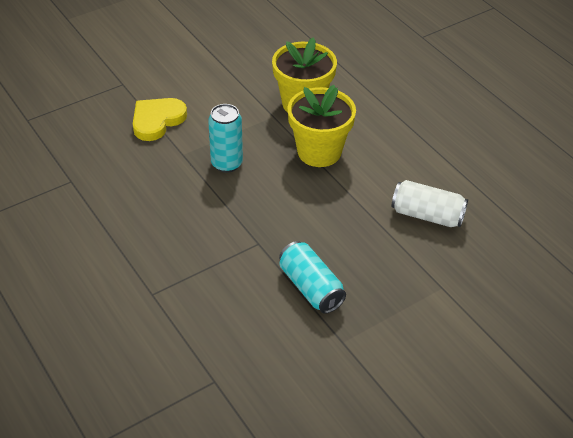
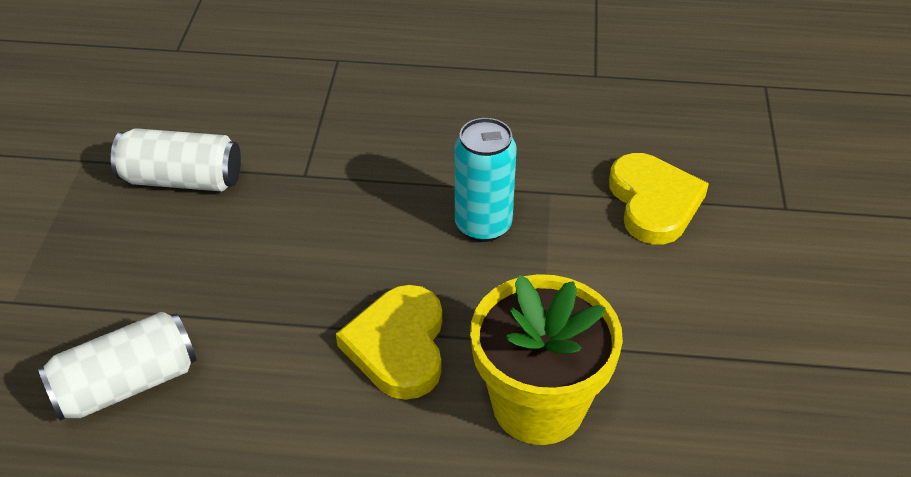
camera: 130 degrees right, 0 degrees up
(311, 287) = (182, 179): turquoise can -> white can
(319, 152) = (398, 346): yellow flower pot -> yellow heart

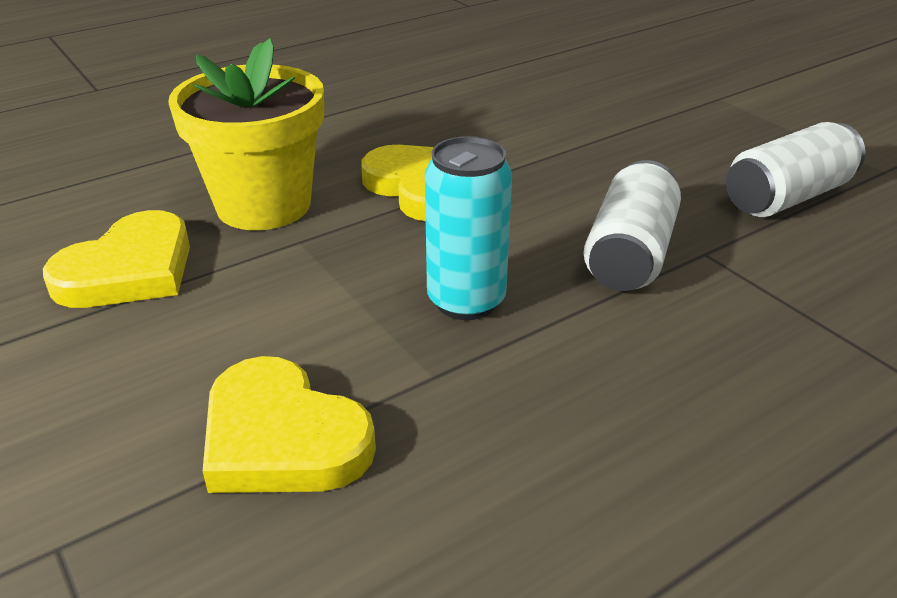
camera: 140 degrees right, 10 degrees down
(126, 384) = (572, 101): white can -> white can (630, 254)
(685, 387) = (129, 270): none -> yellow heart

